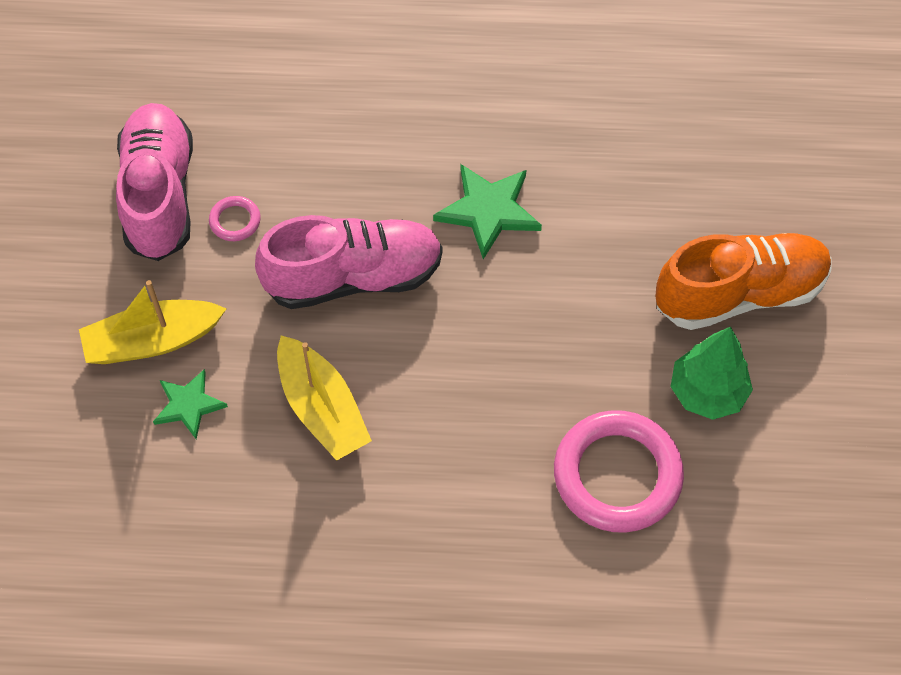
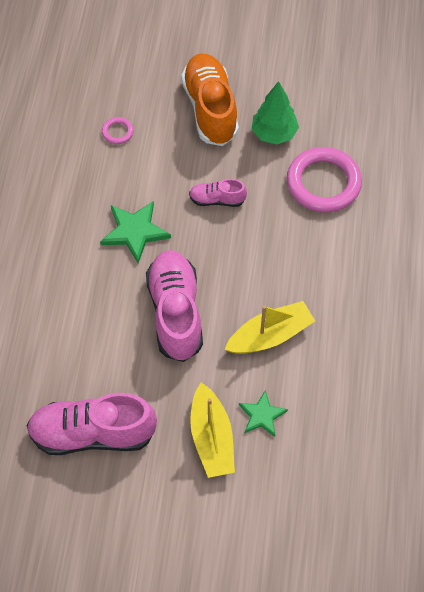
camera: 85 degrees left, 0 degrees up
(235, 221) = (122, 384): pink ring -> pink ring (117, 132)
(561, 317) = (217, 200): none -> pink shoe

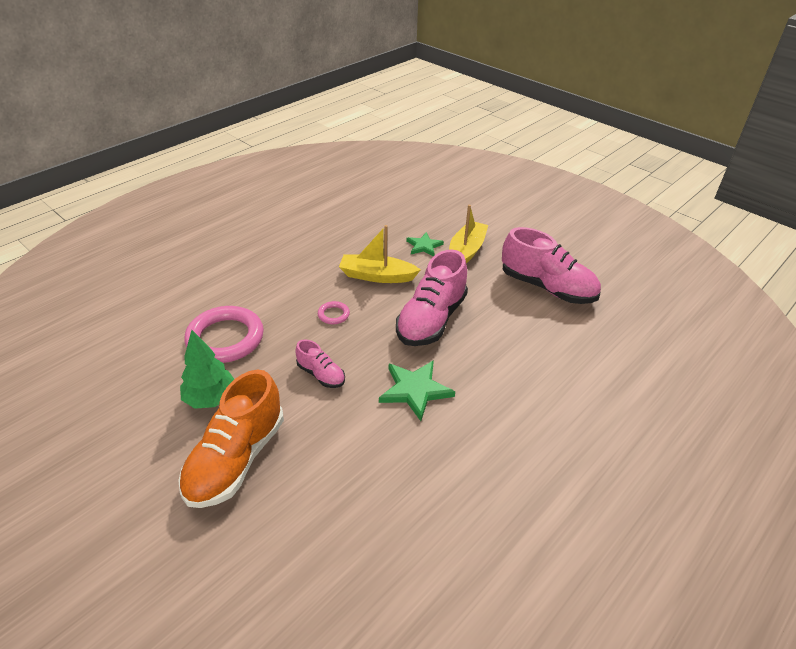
camera: 145 degrees left, 20 degrees down
(117, 132) = (350, 495): pink ring -> pink ring (333, 315)

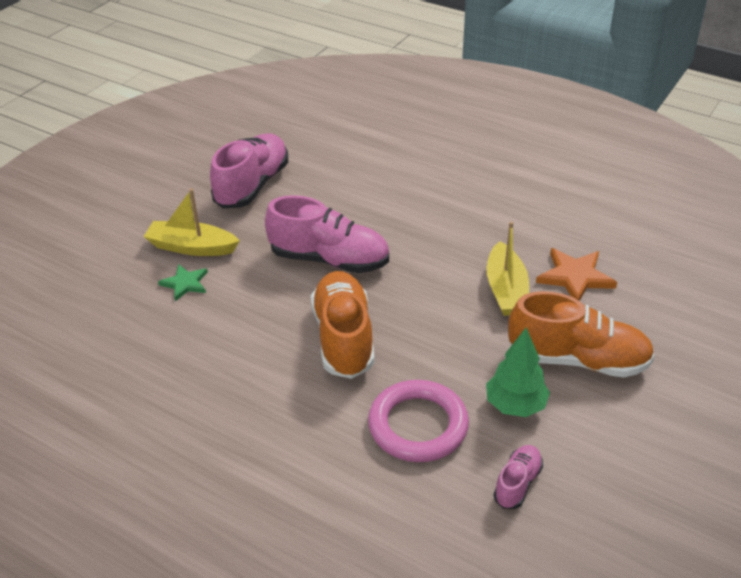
camera: 100 degrees left, 0 degrees up
(321, 375) = (444, 326): pink shoe -> pink shoe (517, 483)
(333, 315) = (343, 338): pink ring -> orange shoe
(350, 497) = (575, 277): none -> orange star
(377, 276) = (258, 315): yellow boat -> yellow boat (506, 290)
(415, 390) = (437, 257): green star -> none

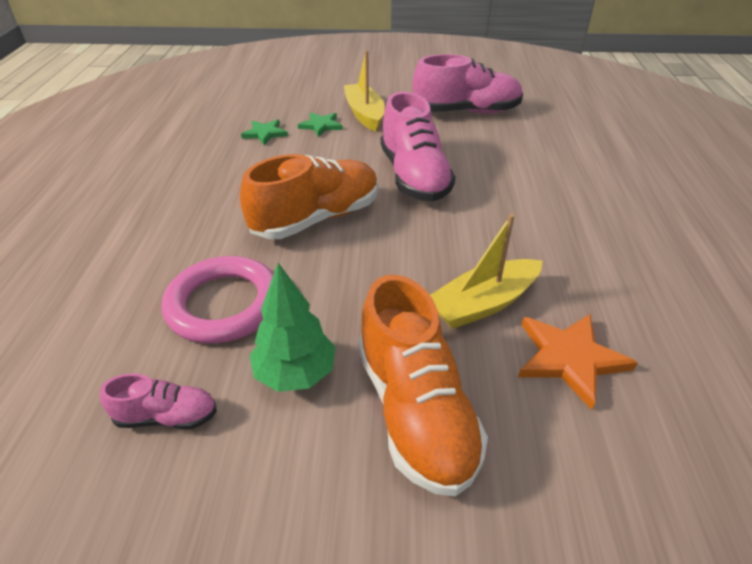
camera: 60 degrees right, 0 degrees up
(162, 327) = (265, 133): none -> green star

